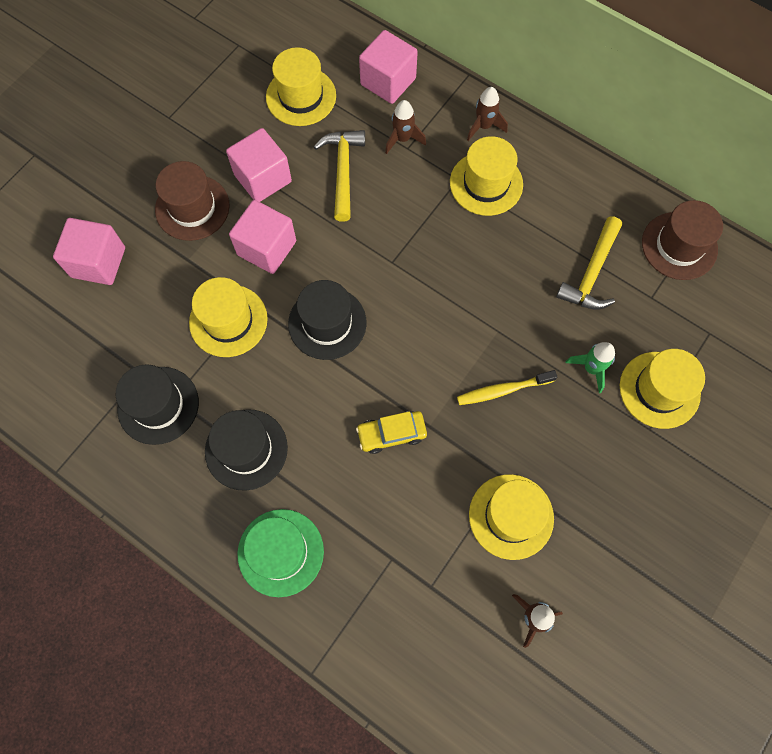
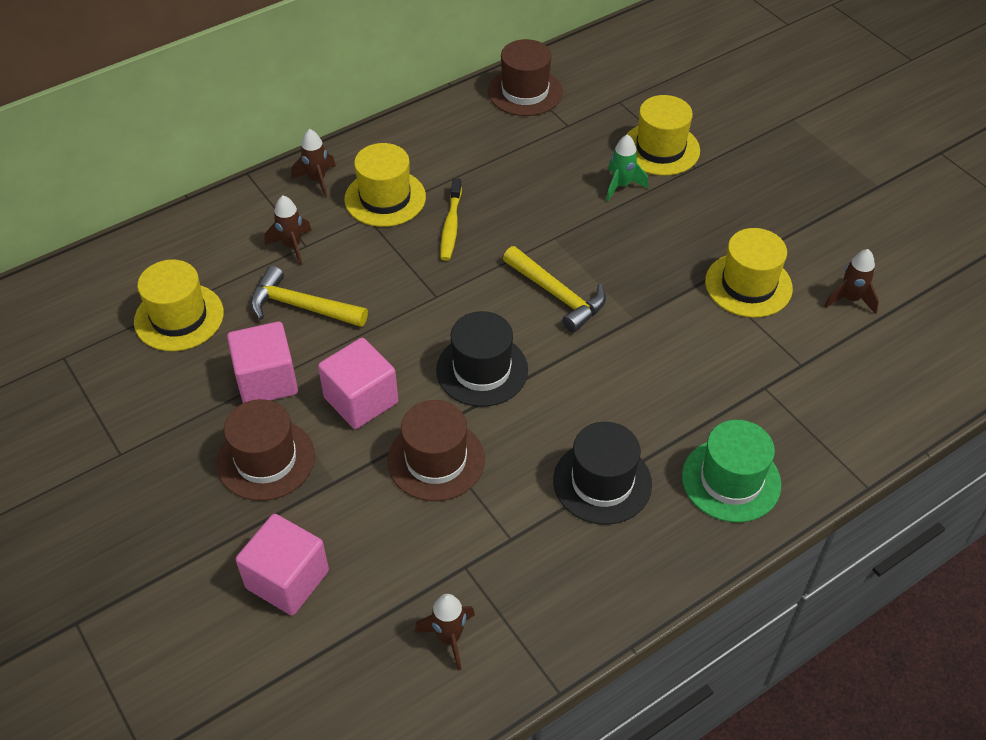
camera: 70 degrees left, 20 degrees down
(80, 383) = (449, 638): none -> brown rocket
(158, 405) = (513, 557): black hat -> none
(228, 320) = (436, 460): yellow hat -> brown hat
(388, 81) = (211, 238): pink cube -> none
(391, 434) = (631, 350): yellow car -> none
(502, 390) = (618, 253): yellow toothbrush -> yellow toothbrush (451, 226)
(591, 273) = (524, 155): yellow hammer -> yellow hammer (557, 295)

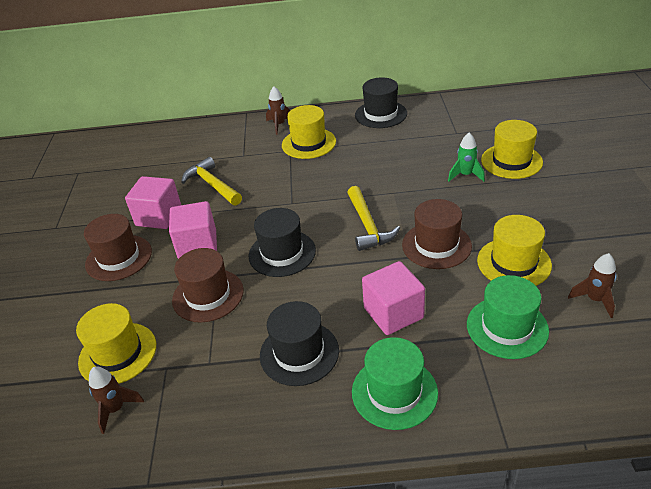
camera: 35 degrees right, 10 degrees down
(179, 317) = (147, 171): yellow hat -> yellow hat (118, 353)
(287, 579) = (66, 329): pink cube -> pink cube (393, 313)
(292, 246) = (236, 153): brown rocket -> none
(449, 122) = (381, 114): none -> black hat
(451, 226) = (334, 168): yellow toothbrush -> none
(525, 92) = (442, 109): brown hat -> brown hat (436, 245)
(789, 363) = (507, 327): none -> green hat

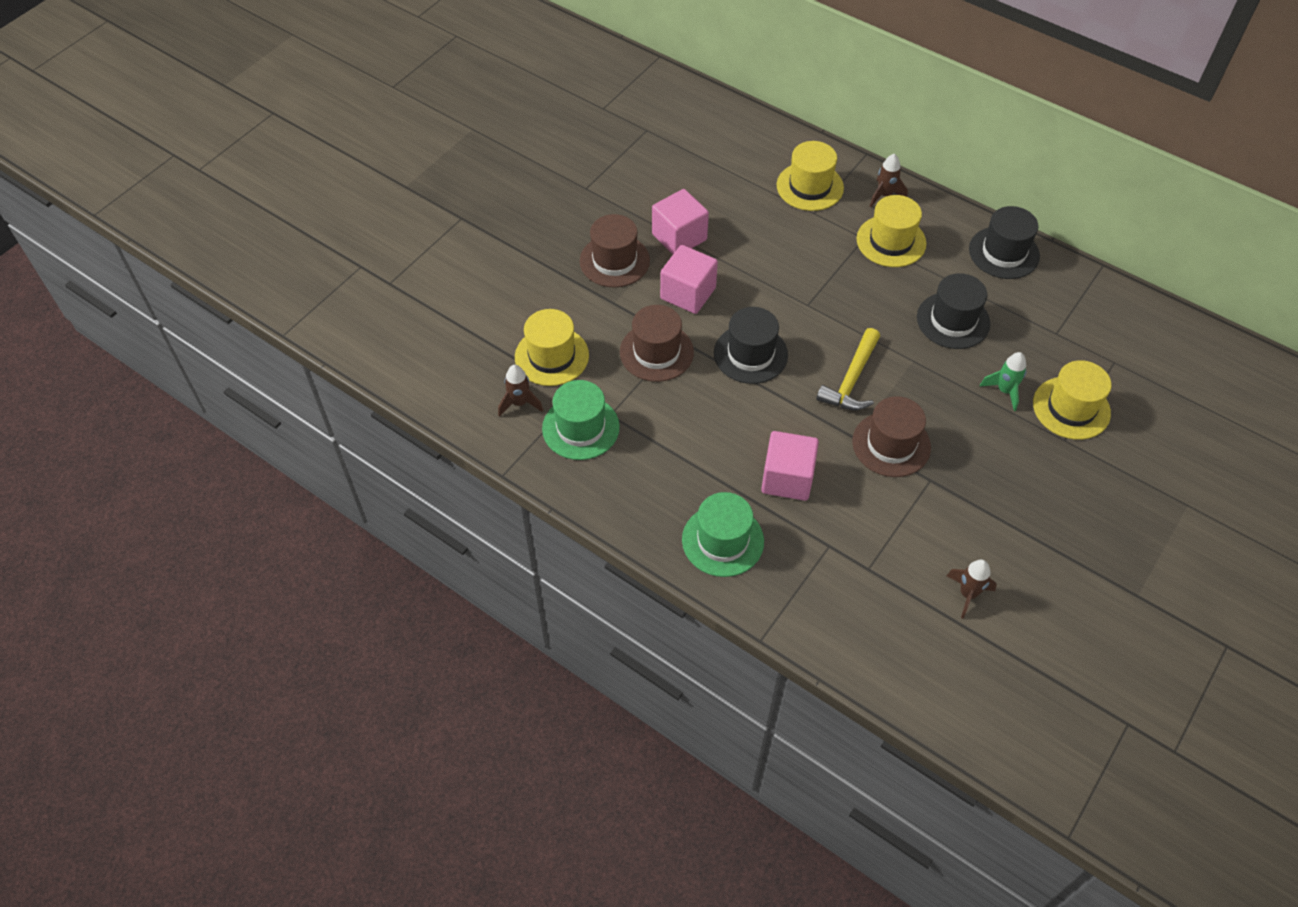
camera: 35 degrees right, 15 degrees up
(212, 185) = (754, 231): yellow hammer -> none
(299, 353) = (682, 456): black hat -> black hat (953, 320)
(507, 327) = (865, 559): green hat -> green hat (580, 428)
(514, 263) = (939, 511): yellow hat -> yellow hat (810, 186)

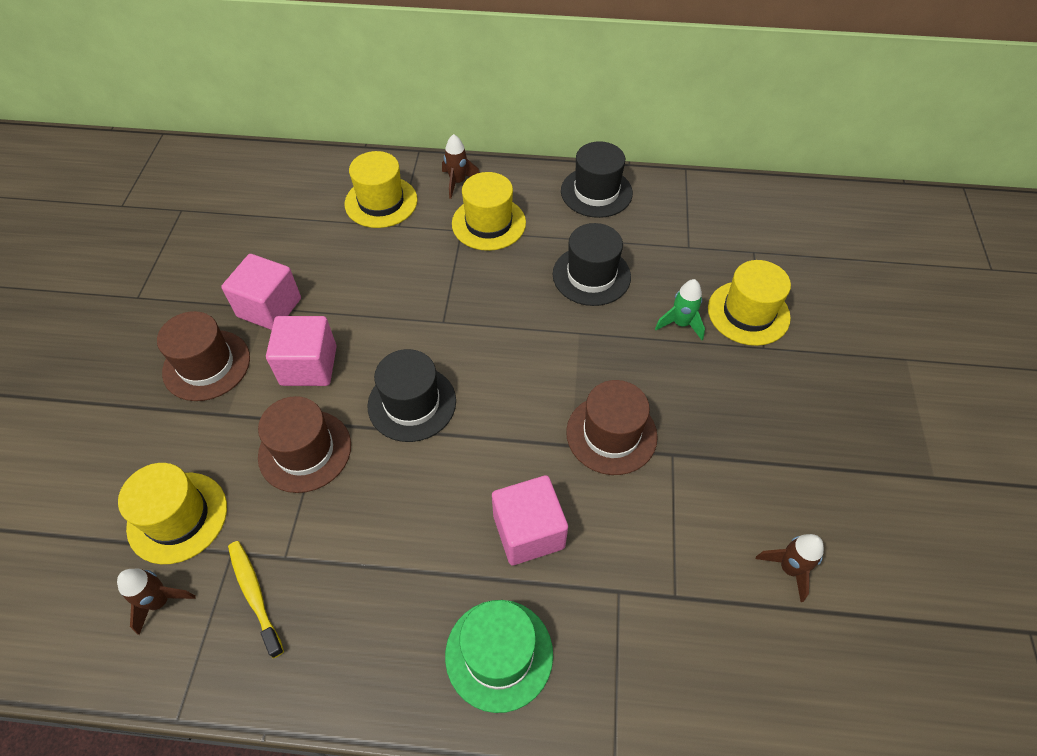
camera: 30 degrees left, 0 degrees up
(580, 428) = (255, 595): green hat -> yellow toothbrush
(852, 380) = (532, 382): yellow hammer -> none

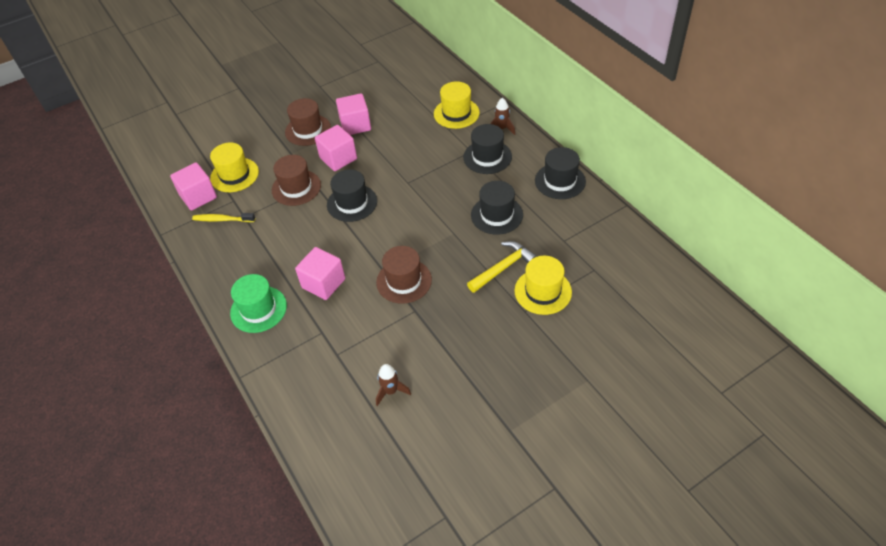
camera: 55 degrees right, 5 degrees down
(160, 601) = (198, 196): brown rocket -> pink cube
(255, 595) = (222, 219): yellow toothbrush -> yellow toothbrush turned 105 degrees counterclockwise
(488, 223) = (487, 157): yellow hat -> black hat
(681, 324) = (503, 268): green rocket -> yellow hammer

